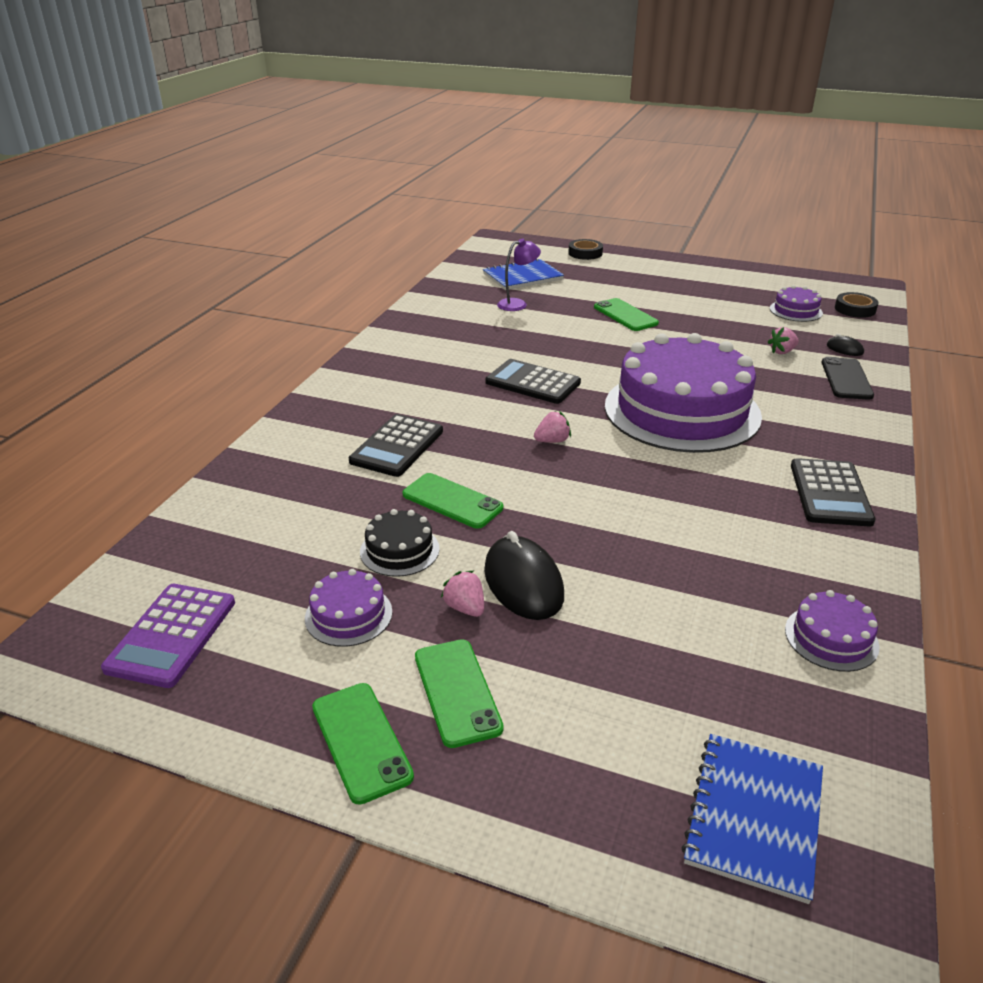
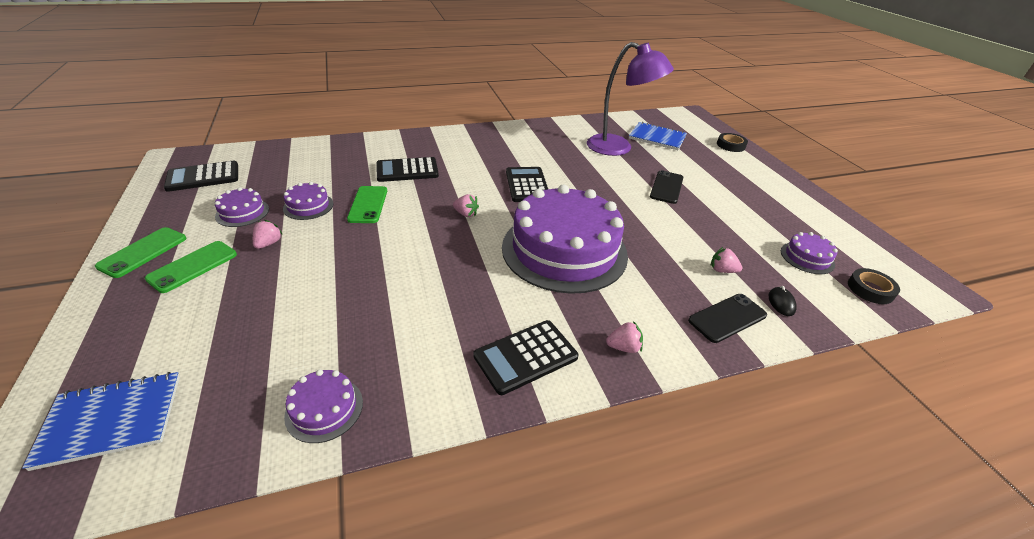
camera: 50 degrees right, 5 degrees up
(172, 635) = (203, 177): purple calculator -> black calculator
(399, 550) = (308, 206): black cake -> purple cake
(517, 304) = (618, 148): purple lamp -> purple lamp, size x2.06
(523, 583) = (304, 254): black mouse -> none
(625, 315) = (666, 187): green phone -> black phone
(850, 440) = (623, 347): none -> pink strawberry

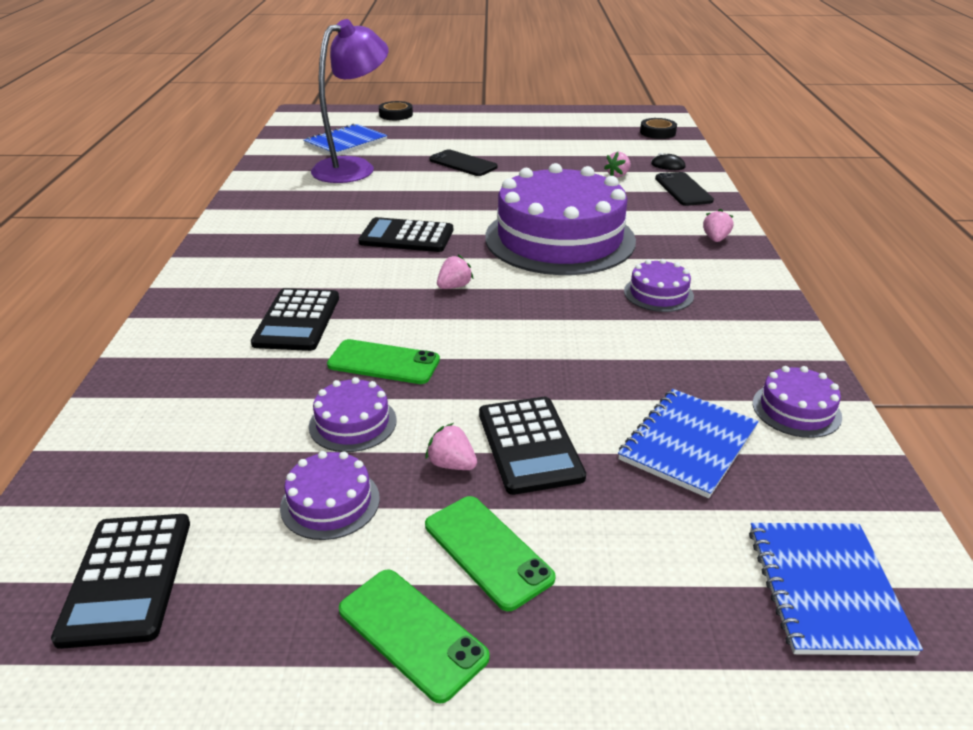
camera: 70 degrees left, 5 degrees down
(281, 341) = (688, 444): none -> blue notebook
(526, 357) = (724, 286): black calculator -> black calculator (529, 445)
(807, 258) = (610, 140): purple cake -> purple cake (658, 294)

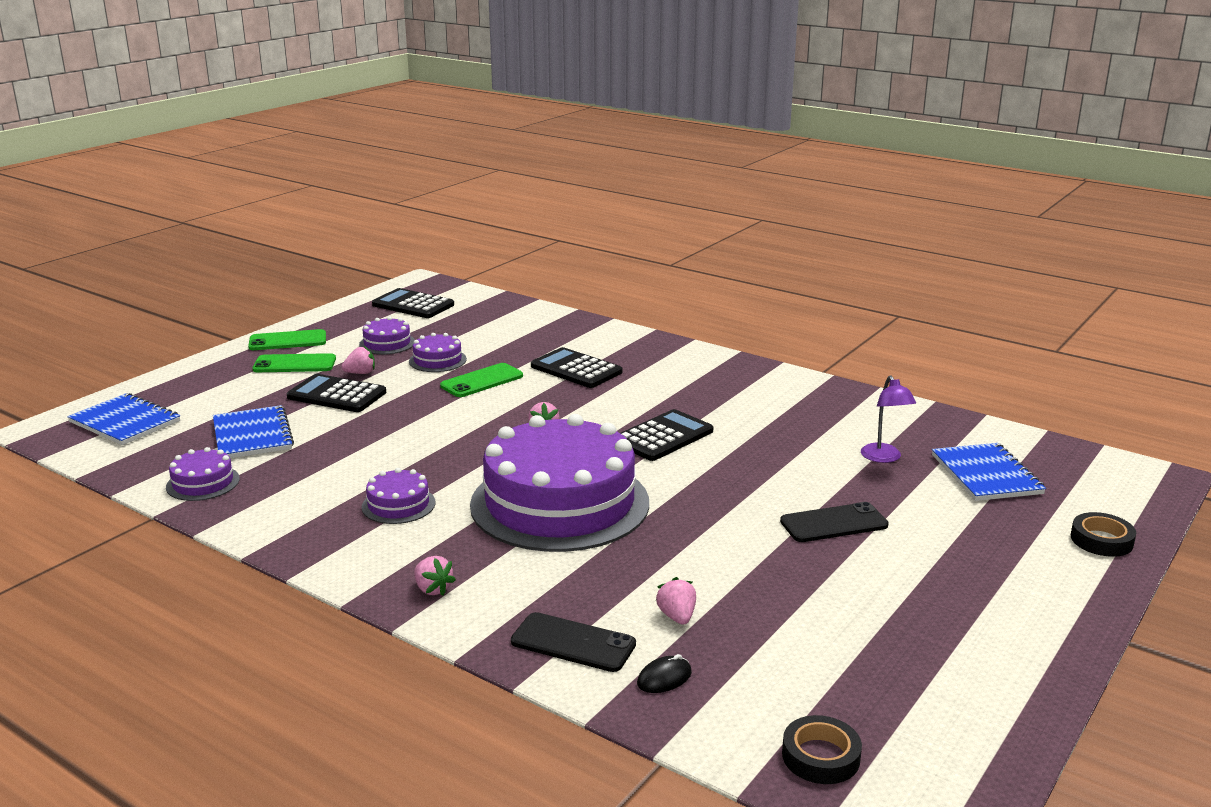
camera: 125 degrees right, 10 degrees down
(354, 167) = (884, 458): purple lamp -> purple lamp, size x0.49

